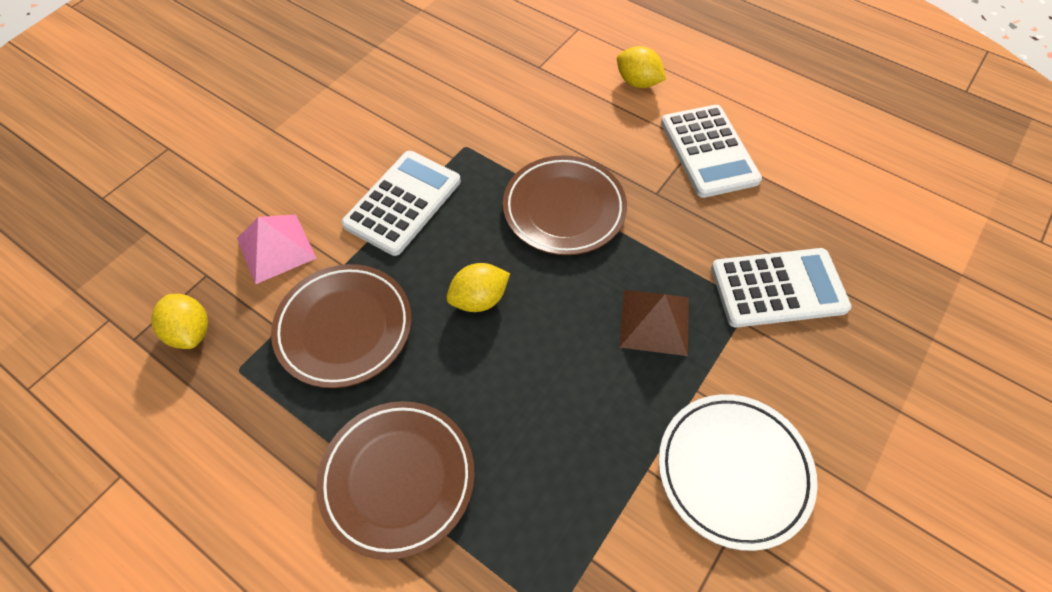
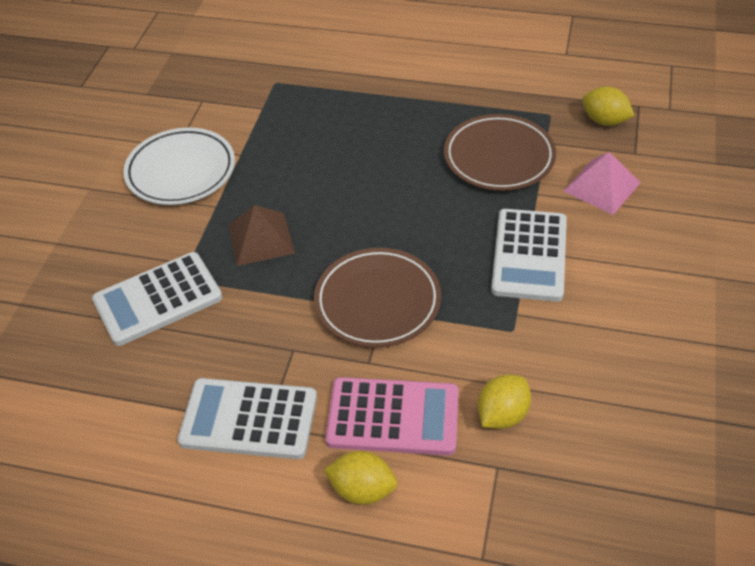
camera: 160 degrees right, 10 degrees down
(398, 479) = (399, 102): brown plate -> none
(479, 299) = (410, 207): yellow lemon -> yellow lemon (502, 415)
(595, 117) = (393, 417): none -> pink calculator
(709, 151) = (248, 419): white calculator -> white calculator turned 45 degrees counterclockwise

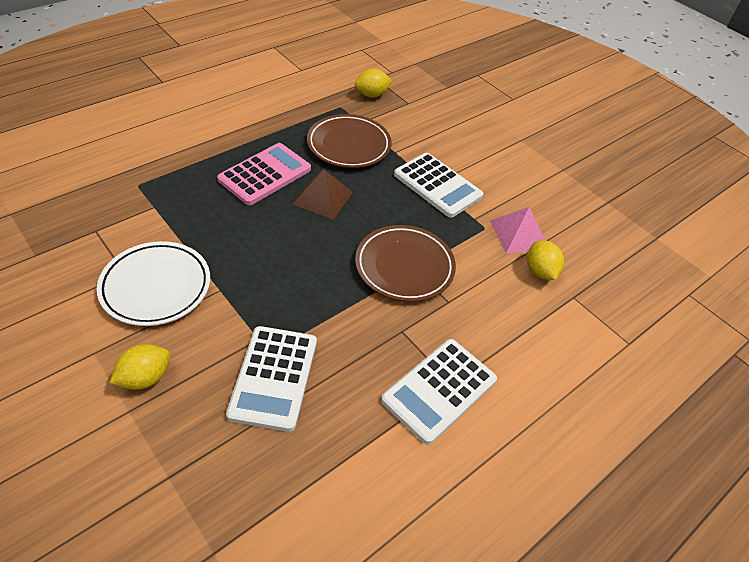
camera: 60 degrees left, 0 degrees up
(261, 238) = (283, 286): brown pyramid -> brown pyramid (323, 198)
(362, 490) = (543, 366): yellow lemon -> yellow lemon (145, 378)
(393, 417) = (501, 317): pink calculator -> pink calculator (265, 174)
(602, 186) = (418, 129): pink pyramid -> pink pyramid (518, 234)

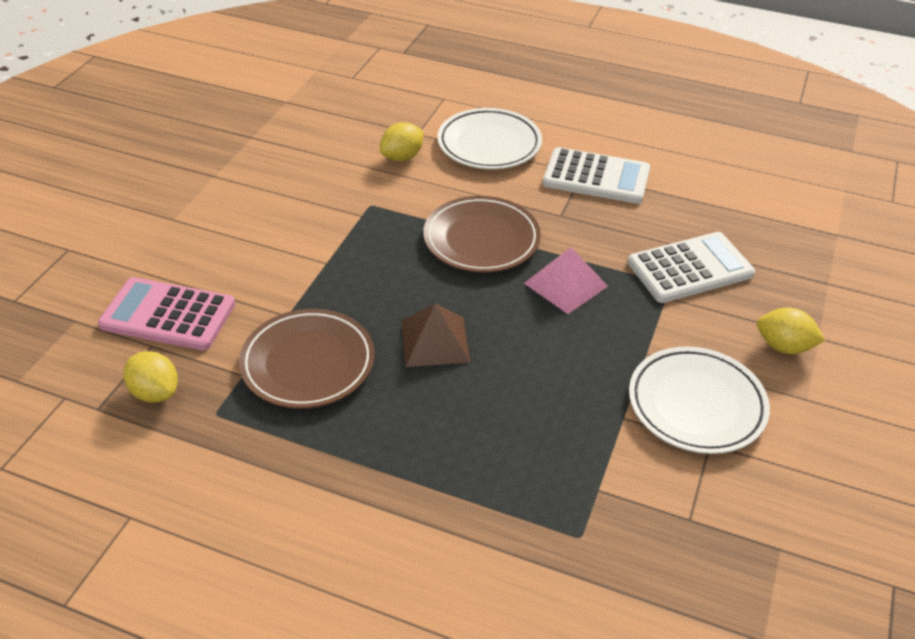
camera: 115 degrees left, 5 degrees down
(265, 174) = (440, 415): pink calculator -> pink calculator (168, 315)
(437, 185) = (327, 258): white calculator -> none
(518, 234) = (359, 181): pink pyramid -> pink pyramid (565, 284)
(533, 337) = (489, 144): none -> white plate

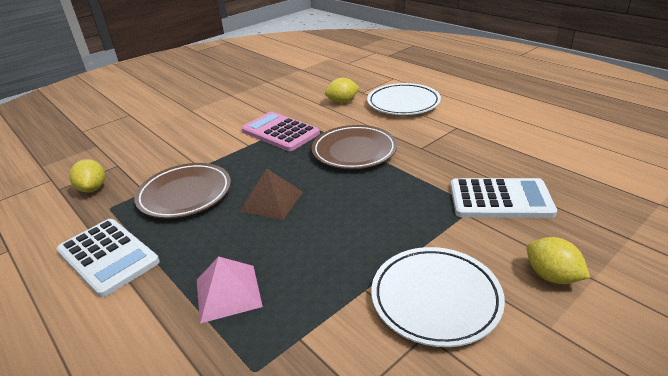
camera: 30 degrees right, 10 degrees down
(168, 315) = (140, 153): pink calculator -> pink calculator (280, 132)
(565, 284) = (391, 188): pink pyramid -> pink pyramid (228, 292)
(596, 177) = (465, 131): white calculator -> white calculator (108, 256)

